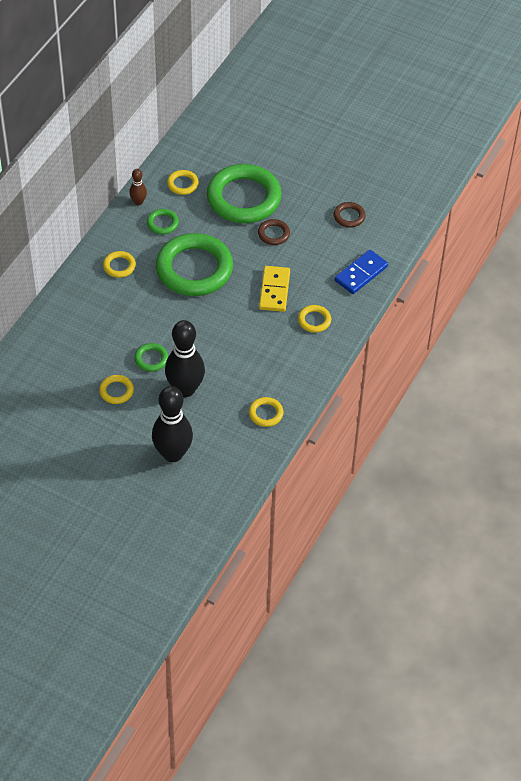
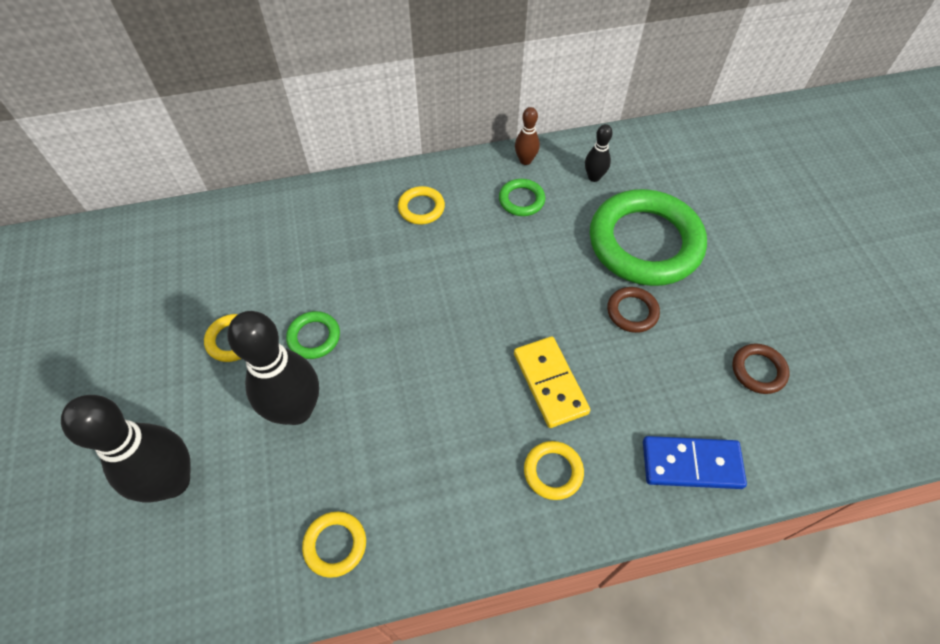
camera: 50 degrees right, 5 degrees up
(182, 184) = (594, 177): yellow ring -> black bowling pin
(194, 269) = (491, 276): green ring -> none
(274, 290) = (550, 383): yellow domino -> yellow domino turned 75 degrees counterclockwise

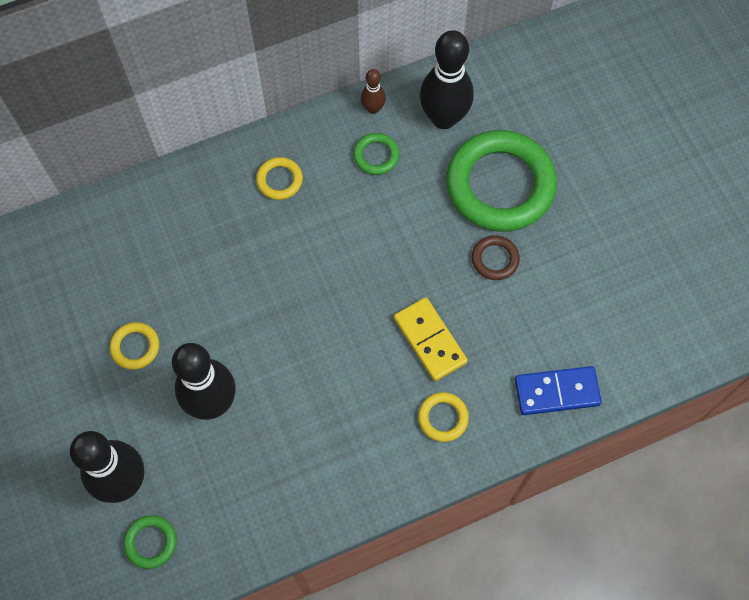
camera: 10 degrees left, 10 degrees up
(314, 337) = (209, 332): green ring -> green ring (151, 542)
(335, 545) = (275, 508): yellow ring -> none
(594, 177) = (444, 118): black bowling pin -> black bowling pin, size x2.10
(758, 370) = (609, 298): brown ring -> none

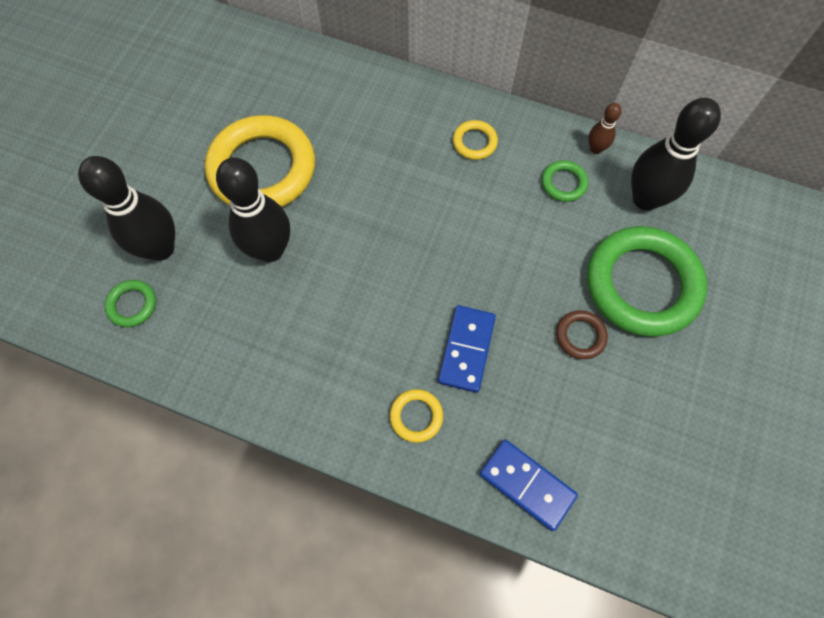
camera: 45 degrees right, 0 degrees up
(135, 347) = (262, 169): yellow ring -> yellow ring, size x2.36
(430, 340) = (467, 349): yellow domino -> blue domino

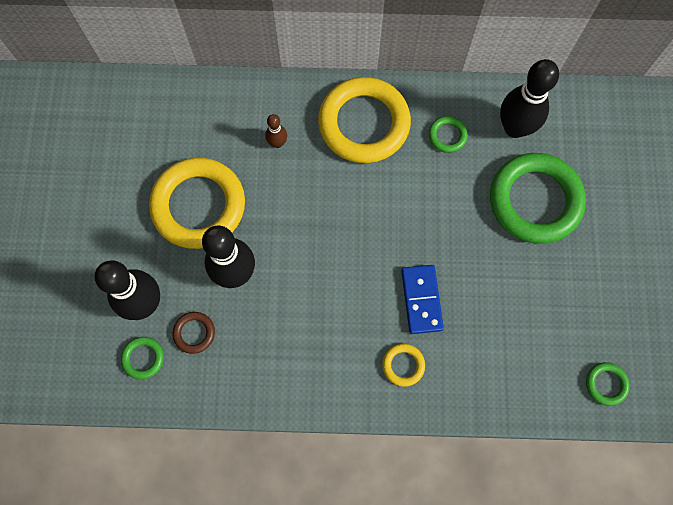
camera: 20 degrees left, 5 degrees up
(474, 142) = (364, 123): yellow ring -> yellow ring, size x2.36
(527, 485) = (502, 386): blue domino -> none
(580, 336) = (502, 258): brown ring -> brown ring (194, 333)
(595, 149) = (462, 97): brown bowling pin -> brown bowling pin (277, 143)
(659, 531) = (606, 384): none -> green ring

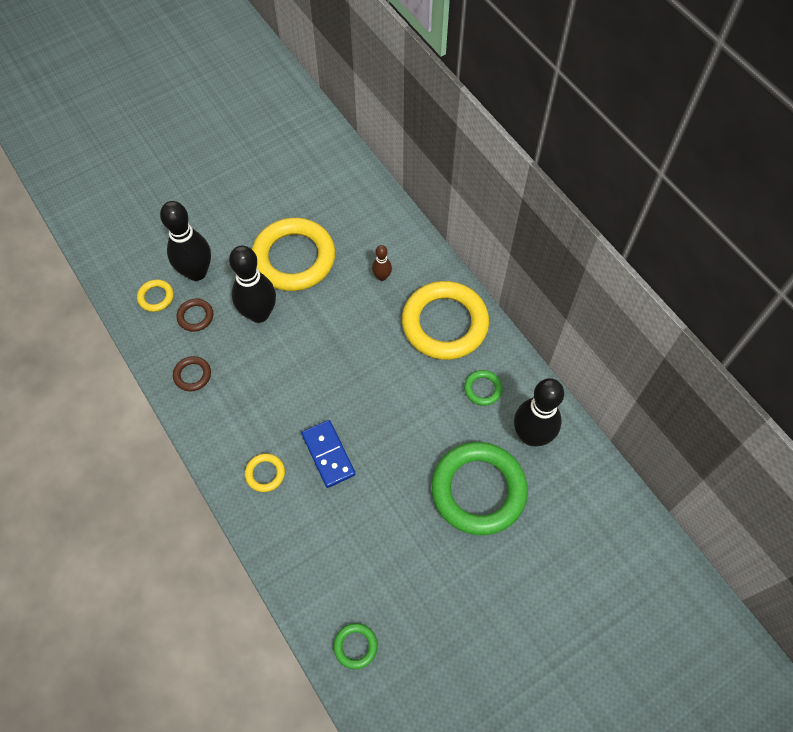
camera: 55 degrees right, 10 degrees down
(143, 358) = (156, 297): green ring -> yellow ring
(256, 372) = (192, 375): none -> brown ring
(421, 300) = (328, 454): blue domino -> blue domino turned 75 degrees counterclockwise

